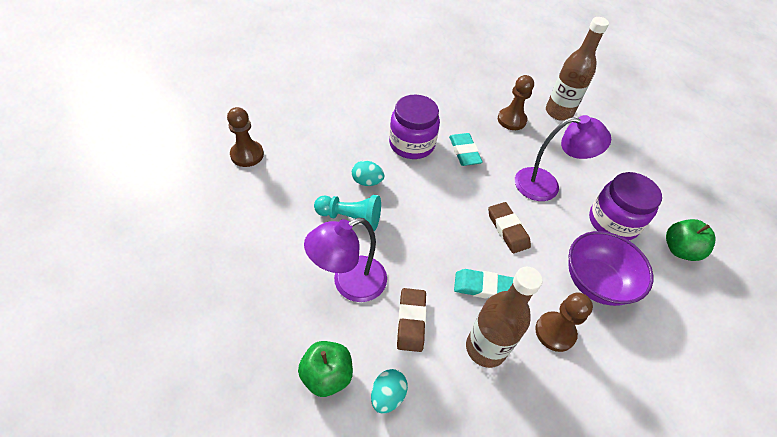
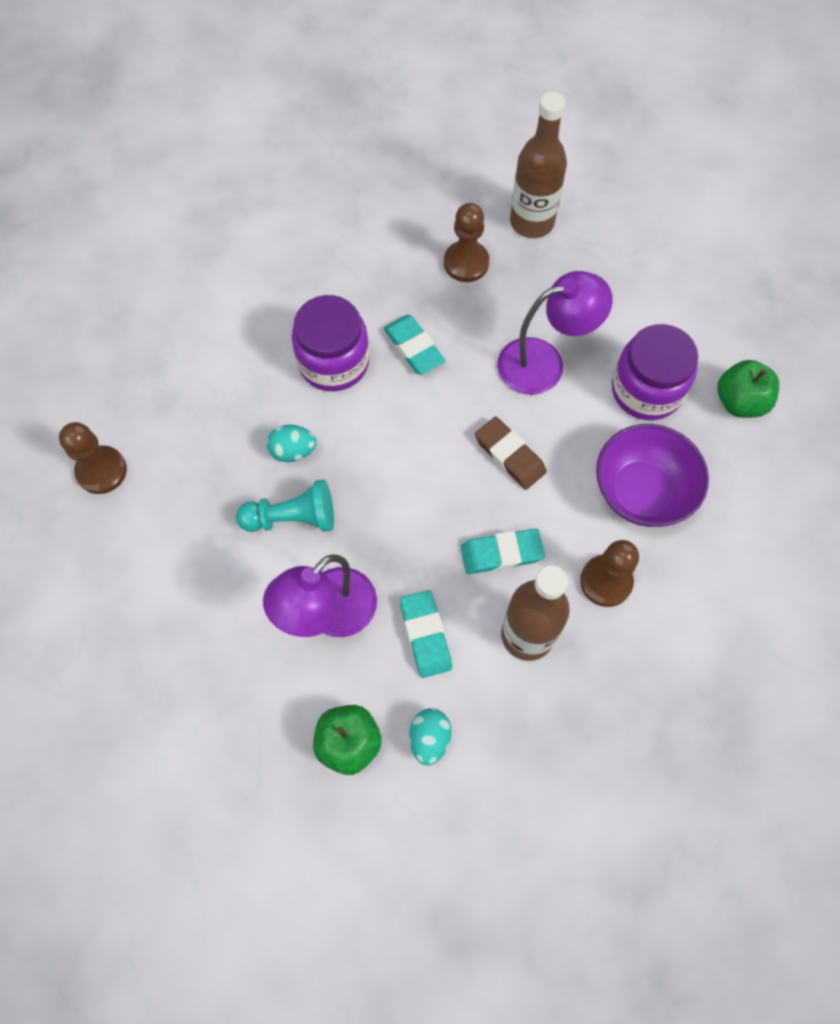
camera: 15 degrees left, 15 degrees up
(411, 321) = (425, 635): brown eraser -> turquoise eraser

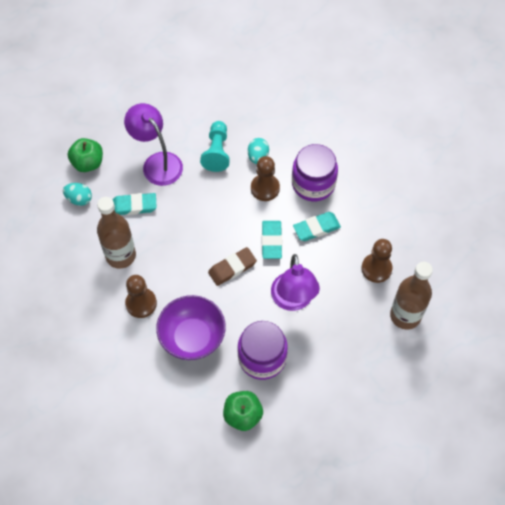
camera: 100 degrees right, 5 degrees down
(101, 471) = (264, 68): brown pawn -> brown pawn (265, 188)
(501, 553) = (171, 252): turquoise eraser -> turquoise eraser (271, 241)

